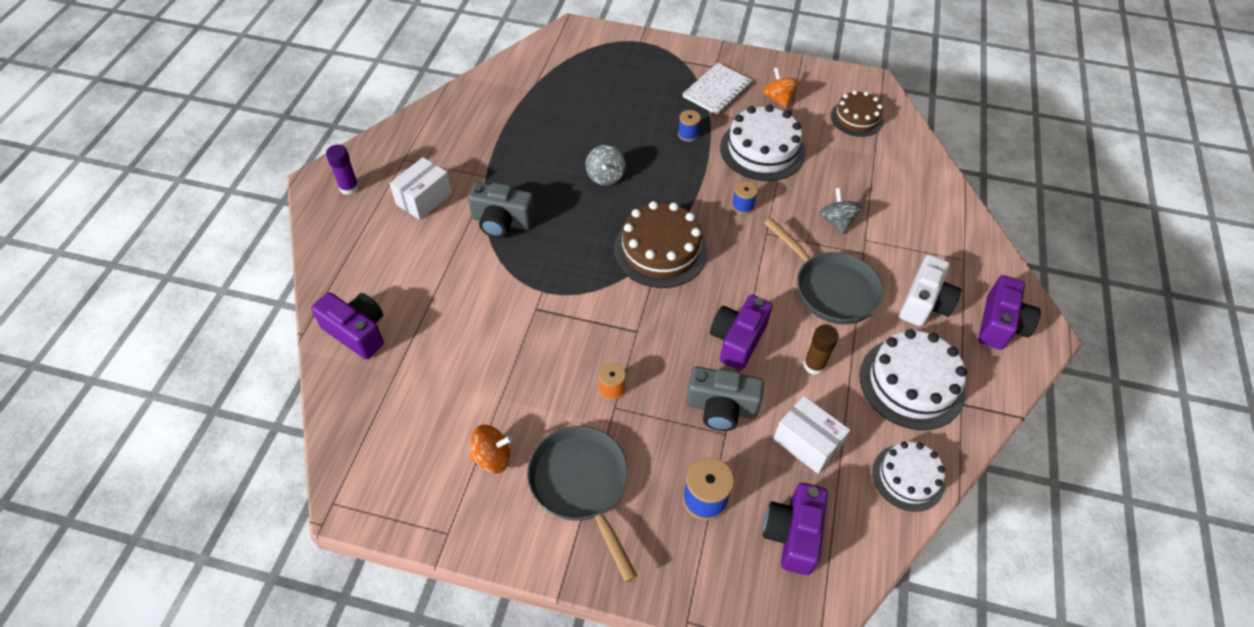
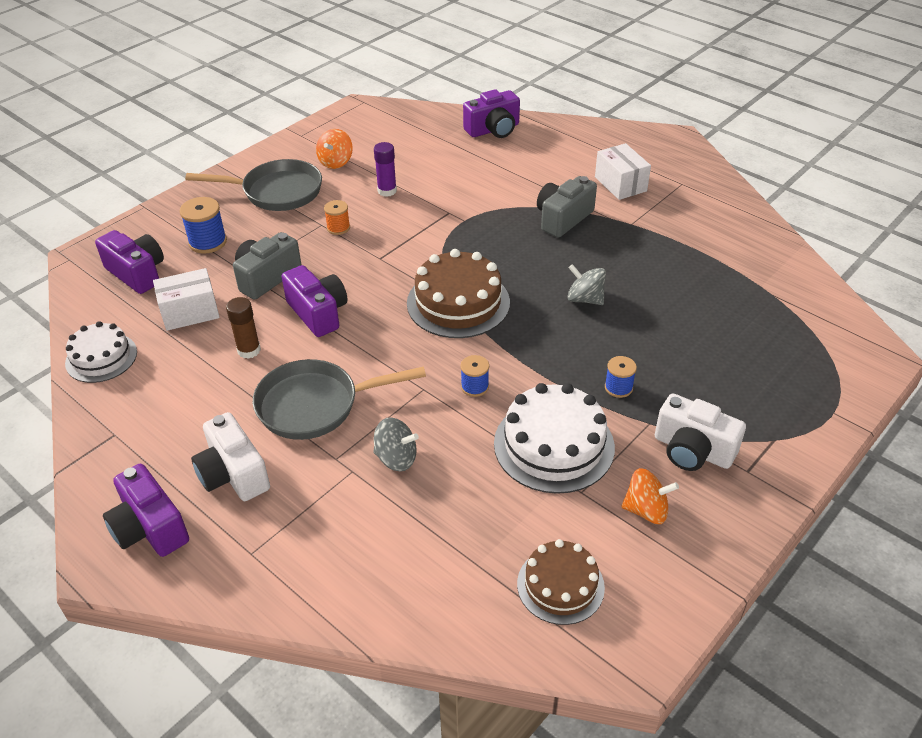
camera: 120 degrees right, 10 degrees down
(349, 188) = (658, 150): purple glue stick -> purple glue stick (387, 191)
(717, 90) = (692, 450): white notebook -> white camera
(911, 383) = (168, 409): white cake -> none

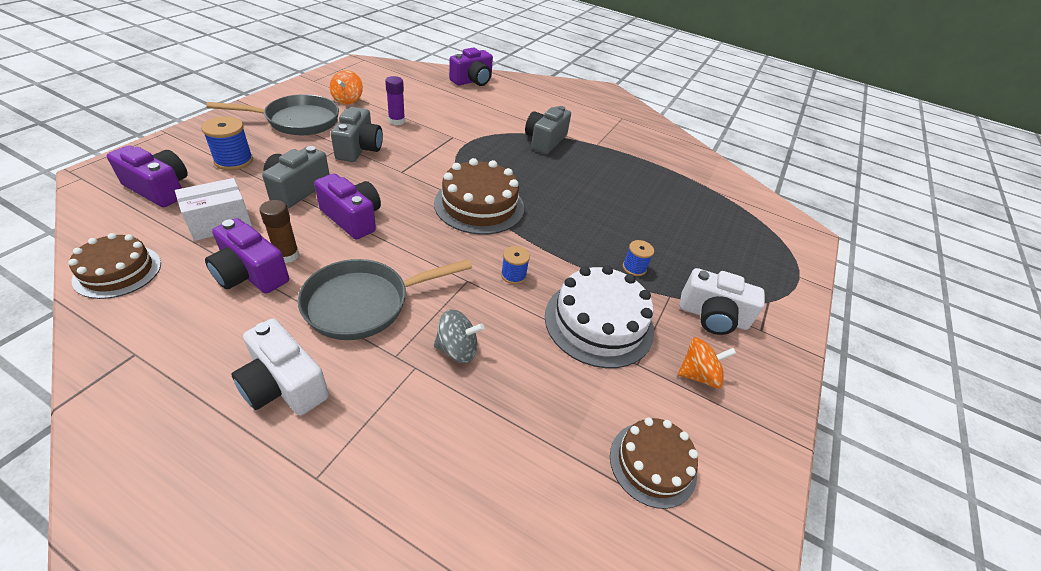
camera: 20 degrees left, 0 degrees up
(101, 357) = (118, 271): white cake -> brown cake
(150, 528) = (183, 464): purple camera -> purple camera (250, 274)
(338, 228) = (359, 148): orange spool -> grey camera
(585, 299) = (582, 199): grey spinning top -> none
(620, 184) = (579, 118): white box -> none

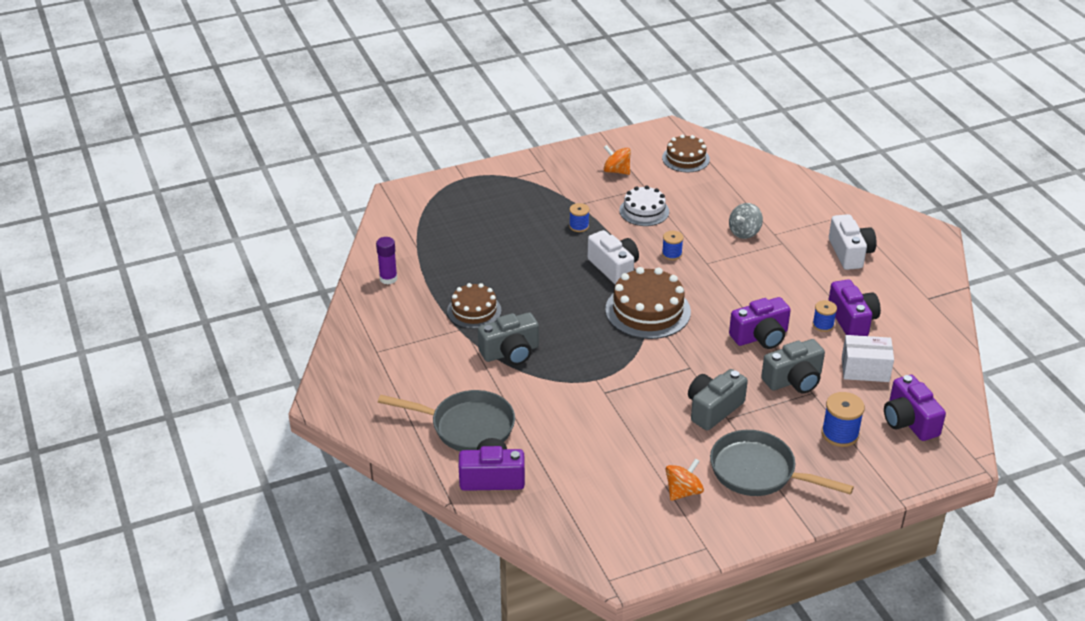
camera: 135 degrees left, 5 degrees down
(118, 271) = (940, 354): brown cake -> brown cake (474, 311)
(287, 255) = (823, 325): brown glue stick -> blue spool
(352, 218) = (760, 336): purple camera -> purple camera turned 105 degrees counterclockwise
(364, 303) = (785, 275): grey pan -> grey pan (467, 427)
(396, 121) = (648, 435): purple glue stick -> purple glue stick (388, 279)
(457, 349) = (744, 232): grey spinning top -> grey spinning top turned 90 degrees counterclockwise
(599, 322) = (644, 211): white cake -> white cake, size x0.64
(712, 316) = (565, 186): white camera -> white camera (614, 268)

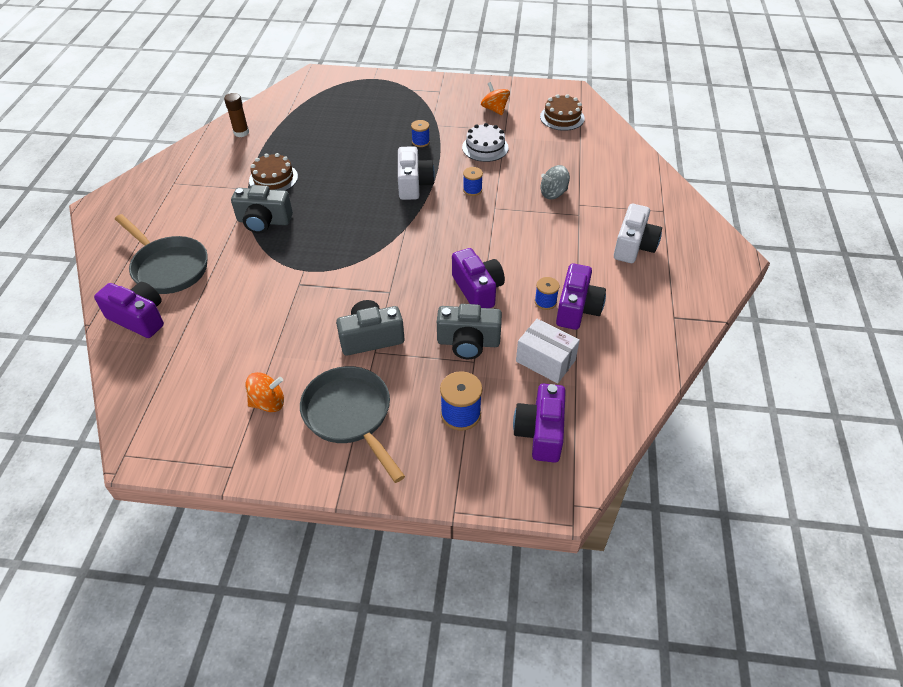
camera: 30 degrees right, 10 degrees up
(388, 279) = (241, 132): purple glue stick -> brown glue stick
(647, 310) = (404, 229): brown cake -> none
(760, 336) = (477, 289): purple camera -> purple camera turned 120 degrees counterclockwise

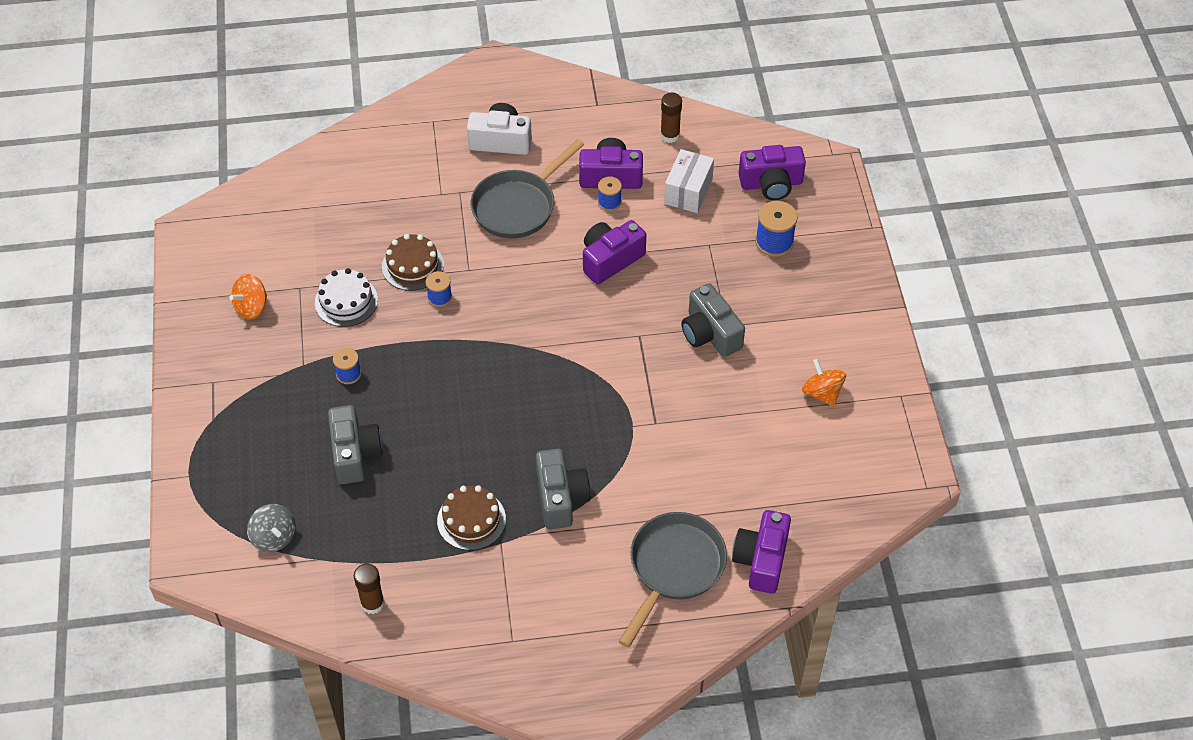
camera: 105 degrees left, 5 degrees up
(350, 415) = (809, 323): grey pan -> grey pan (518, 206)
(413, 184) = (444, 359): white camera -> none
(468, 342) = (686, 253): grey camera -> grey camera (355, 454)
(553, 193) = (426, 219): grey spinning top -> grey spinning top (274, 537)
(562, 117) = (258, 231): brown cake -> brown cake (412, 266)
(624, 363) = (670, 135): none -> brown glue stick

